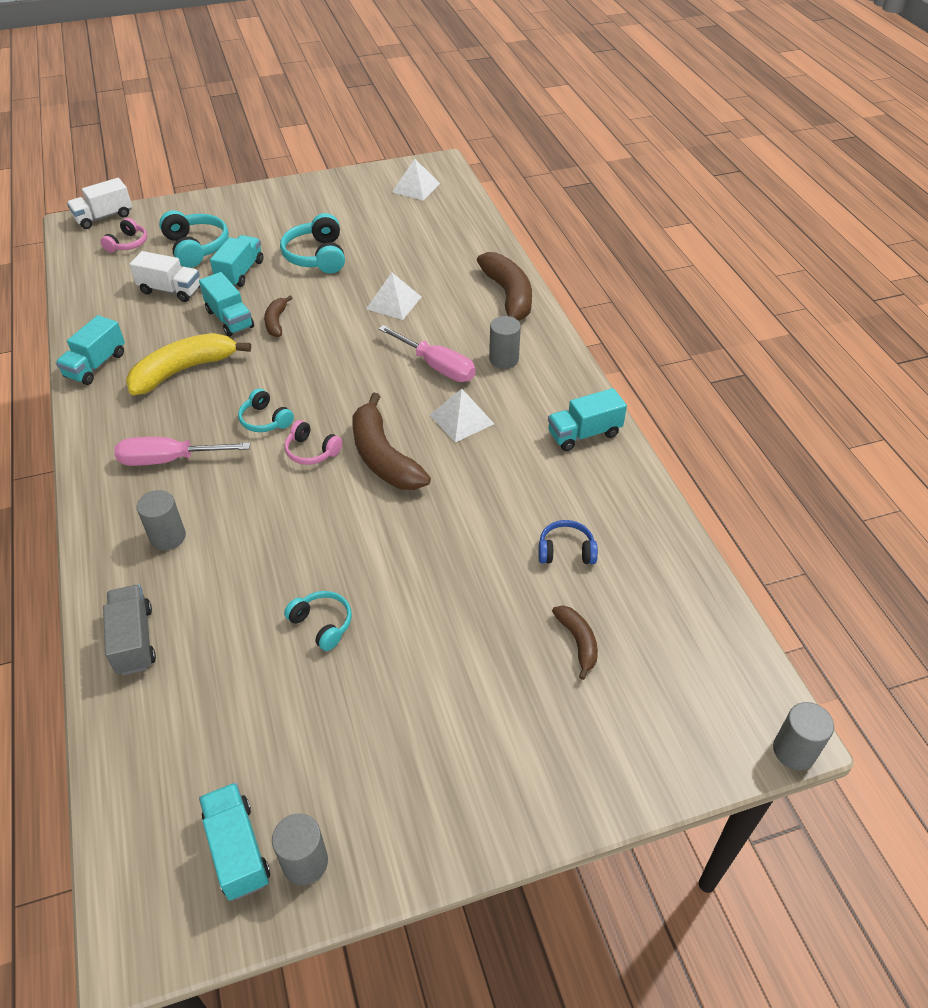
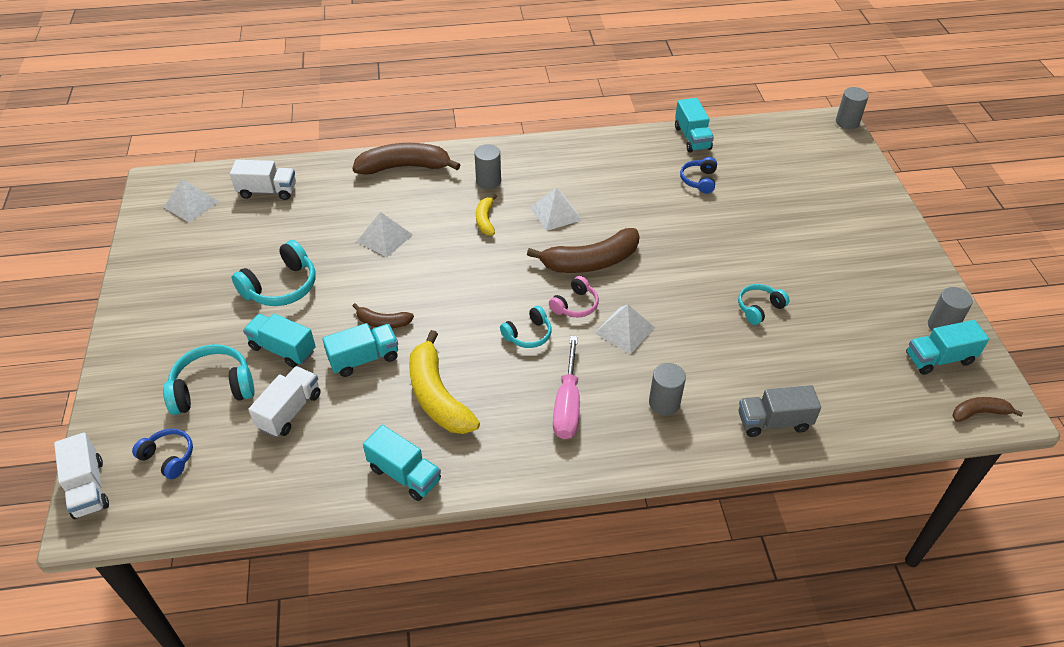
camera: 80 degrees left, 0 degrees up
(128, 244) = (168, 457): pink headphones -> blue headphones
(276, 495) = (624, 330): none -> white pyramid
(317, 256) = (281, 287): turquoise headphones -> turquoise headphones turned 45 degrees counterclockwise
(436, 366) = (485, 220): pink screwdriver -> yellow banana
(445, 222) = (267, 191): none -> white truck
(577, 642) = (775, 187): brown banana -> brown banana (979, 413)
(584, 434) = (586, 153): turquoise truck -> turquoise truck (692, 138)

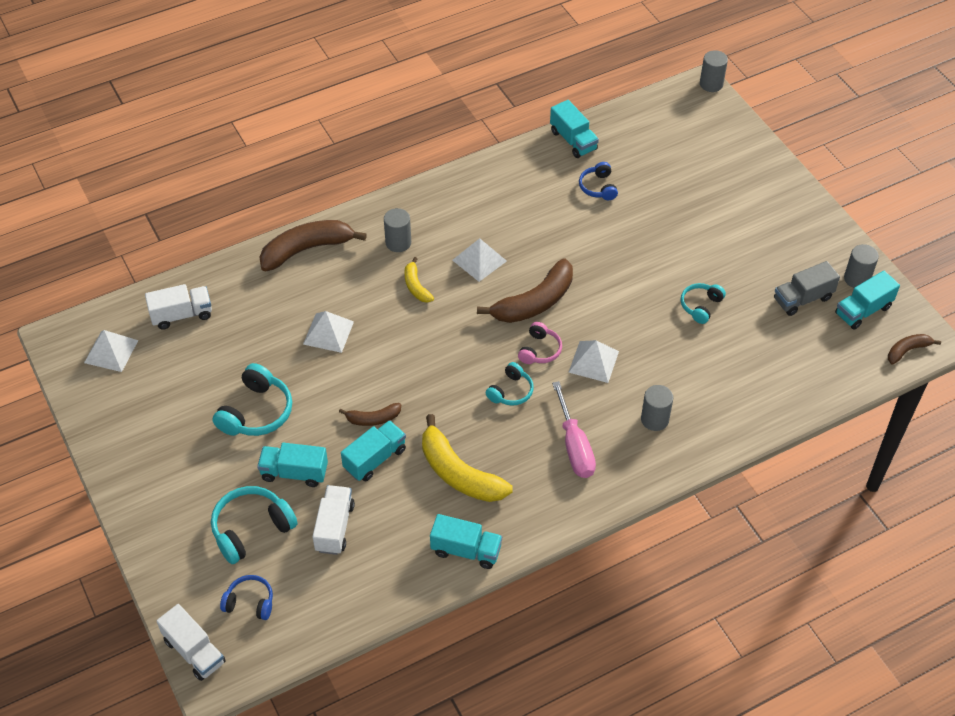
camera: 20 degrees left, 5 degrees up
(773, 422) = (750, 408): grey truck -> grey truck (802, 299)

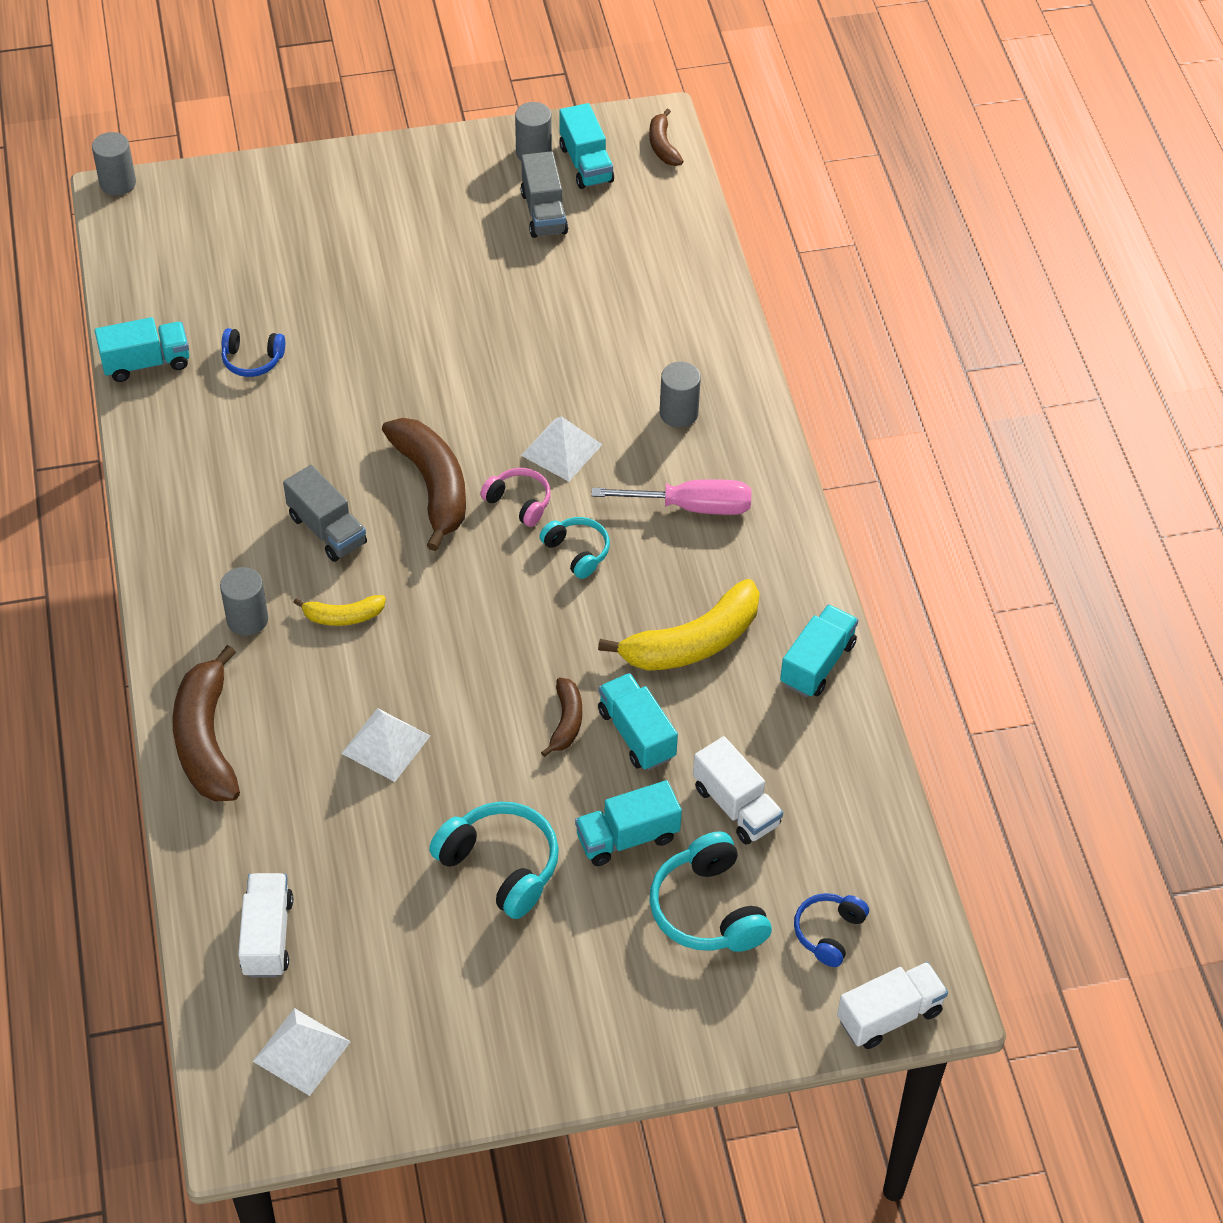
camera: 75 degrees left, 0 degrees up
(294, 473) = (627, 837): turquoise truck -> turquoise truck turned 45 degrees clockwise
(334, 527) = (736, 806): white truck -> white truck turned 150 degrees counterclockwise
(479, 260) = (327, 530): white pyramid -> grey truck
(700, 306) = (513, 314): turquoise headphones -> none

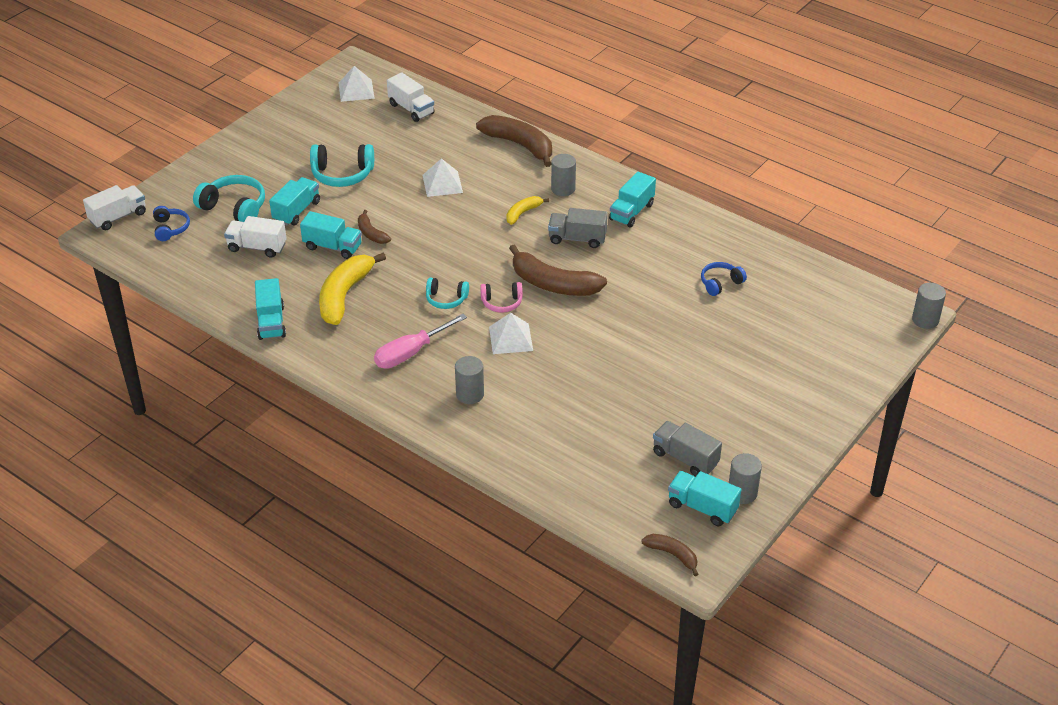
camera: 140 degrees right, 10 degrees down
(146, 363) = (766, 251): turquoise truck -> turquoise truck (631, 212)
(889, 1015) = (118, 217): white truck -> white truck turned 150 degrees counterclockwise

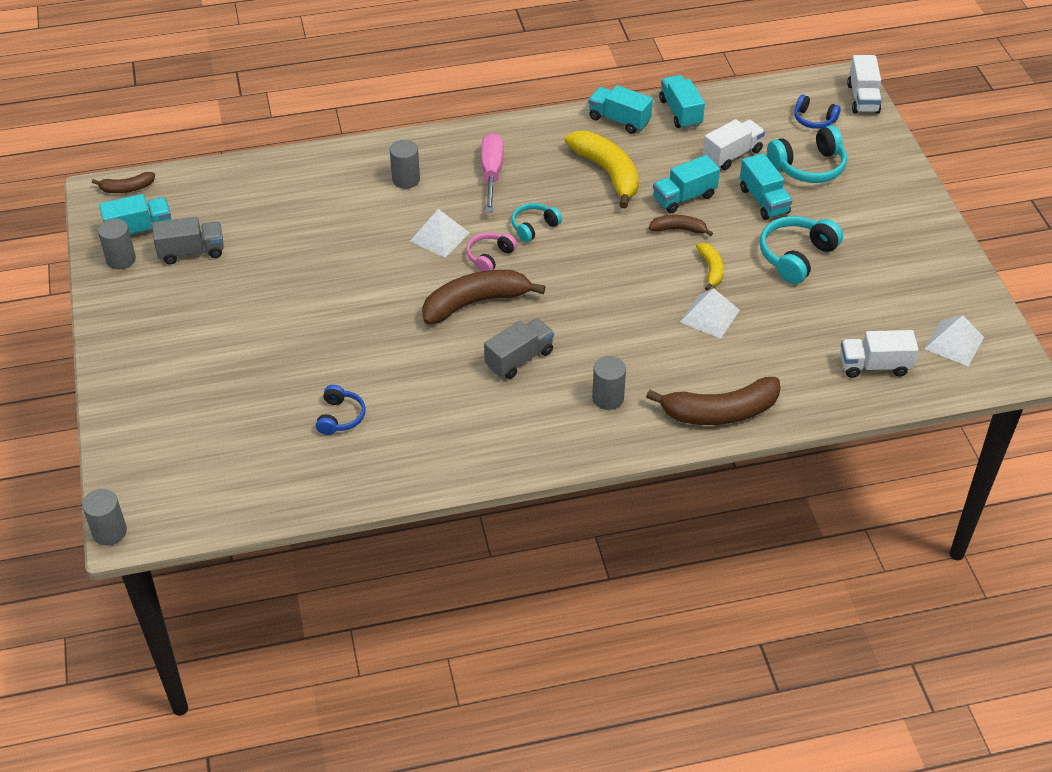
camera: 130 degrees right, 5 degrees up
(523, 213) = (600, 345): yellow banana -> yellow banana (711, 269)
(631, 212) = (514, 426): turquoise truck -> turquoise truck (680, 112)

